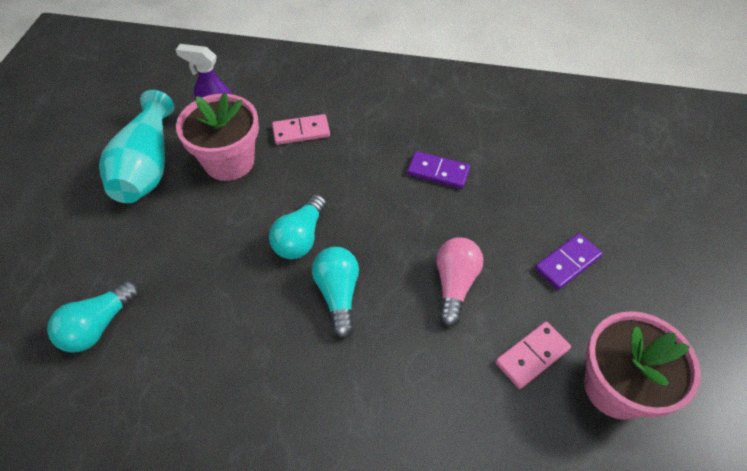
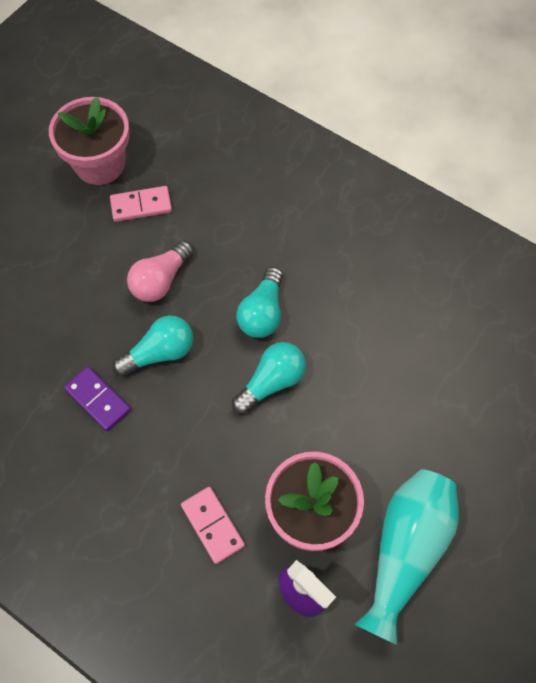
camera: 155 degrees left, 10 degrees up
(98, 326) = (477, 370): turquoise light bulb -> turquoise light bulb (160, 353)
(301, 131) = (212, 525): pink domino -> pink domino turned 45 degrees clockwise
(567, 263) = (55, 259): purple domino -> none

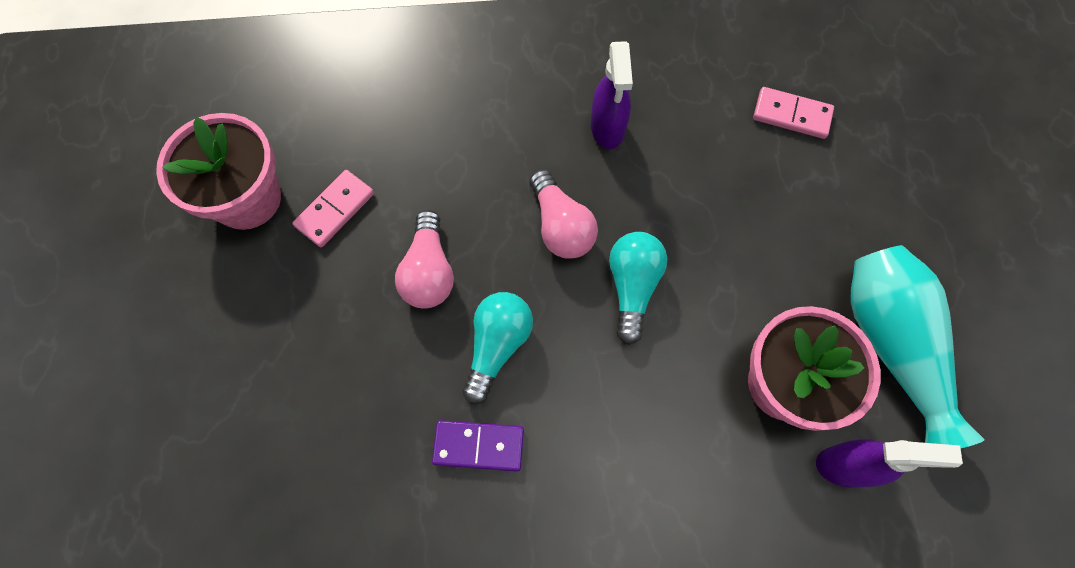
camera: 40 degrees left, 5 degrees up
(212, 525) = (709, 473): pink domino -> pink domino (791, 115)
(262, 313) = (561, 226): turquoise light bulb -> pink light bulb
(349, 275) = (607, 128): none -> purple spray bottle

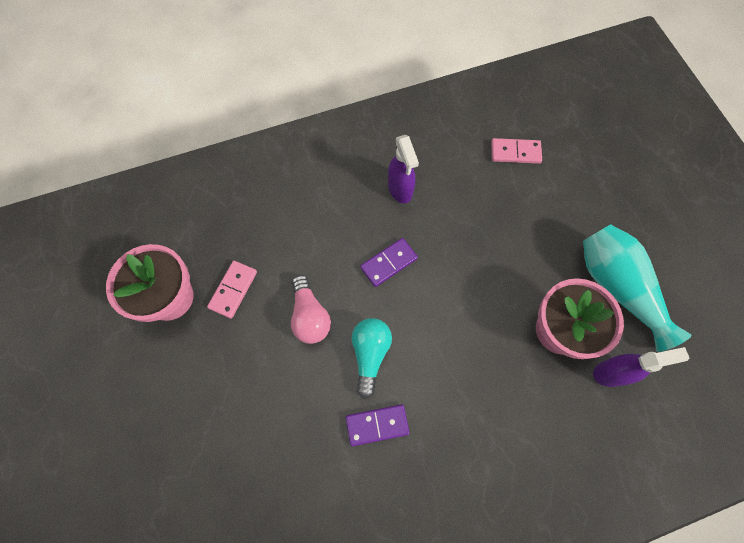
camera: 15 degrees left, 0 degrees up
(561, 226) = (388, 263): pink light bulb -> purple domino
(632, 287) = (446, 292): turquoise light bulb -> none

